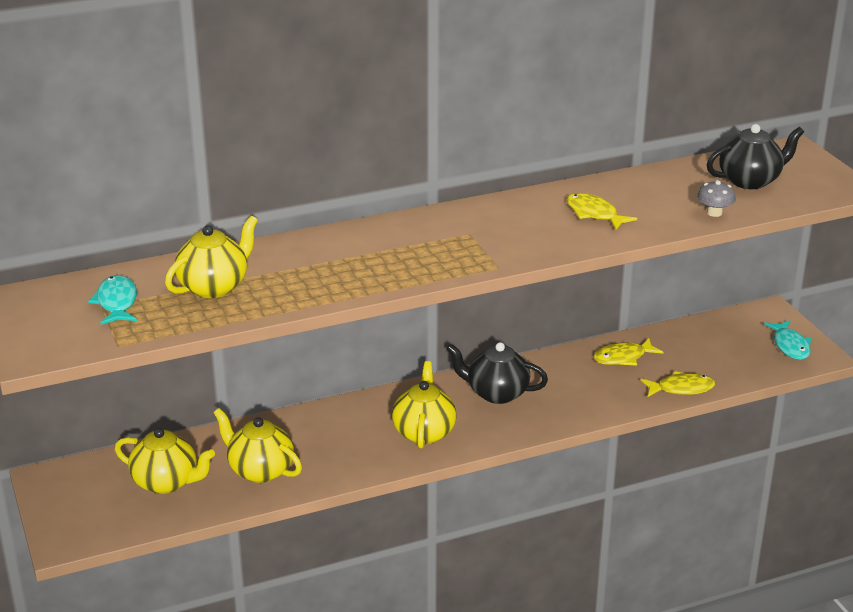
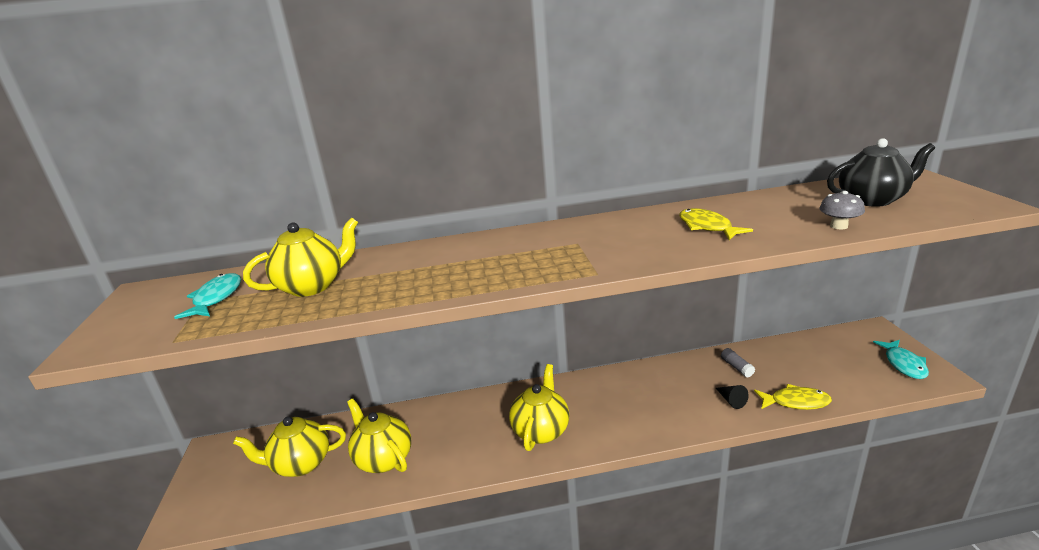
camera: 15 degrees right, 5 degrees down
(167, 482) = (300, 464): yellow teapot -> yellow teapot turned 135 degrees clockwise
(496, 393) = (615, 395): black teapot -> none
(618, 391) = (731, 400): none -> black cone
(623, 358) = (736, 367): yellow fish -> grey glue stick

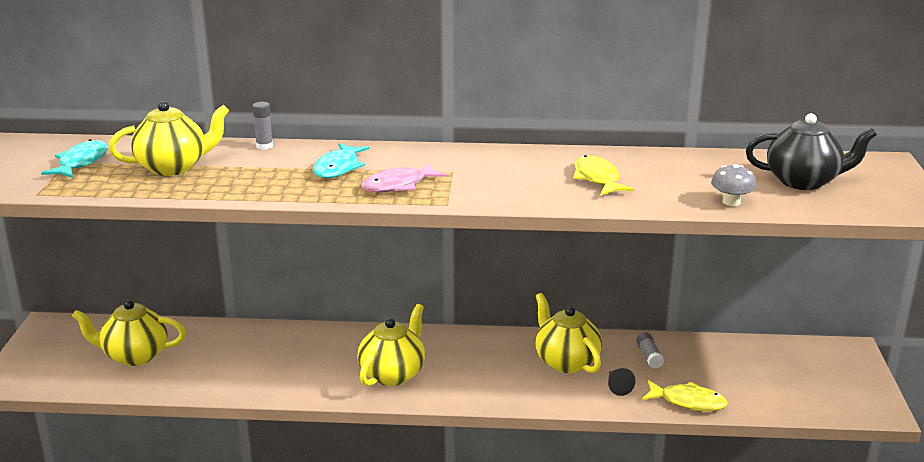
camera: 10 degrees right, 0 degrees up
(383, 459) = (218, 367): yellow teapot -> yellow teapot (566, 362)
(392, 251) = (264, 146): none -> grey glue stick
(539, 264) = (398, 185): none -> pink fish
(904, 364) = (847, 390): turquoise fish -> turquoise fish (338, 168)

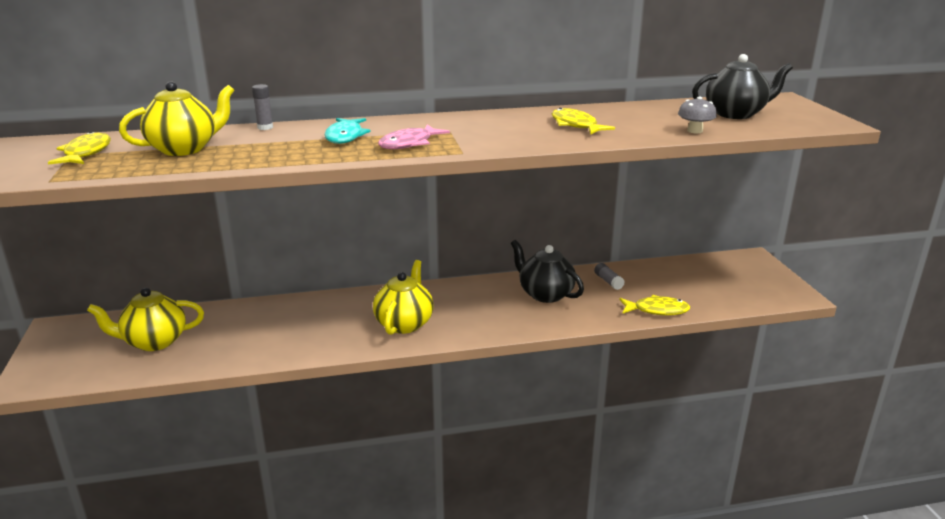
camera: 15 degrees left, 0 degrees up
(81, 162) = (86, 153): turquoise fish -> yellow fish
(566, 362) = (545, 294): yellow teapot -> black teapot
(617, 386) = (596, 307): black cone -> none

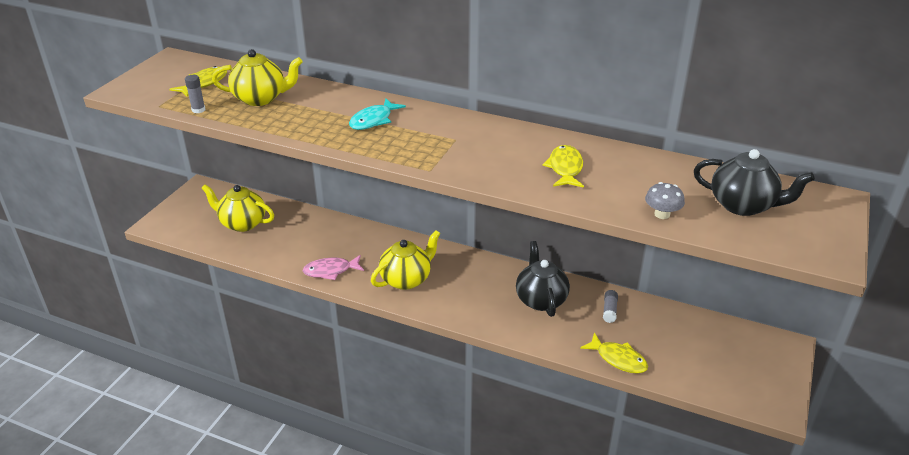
camera: 35 degrees right, 10 degrees up
(265, 127) = (335, 90): grey glue stick -> grey glue stick (198, 110)
(409, 144) = (406, 145): pink fish -> pink fish (330, 271)

